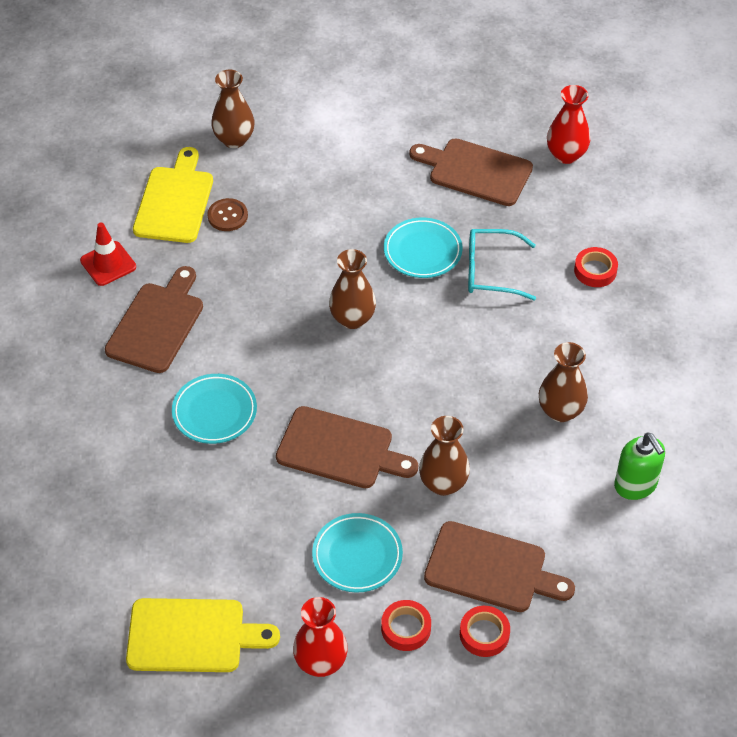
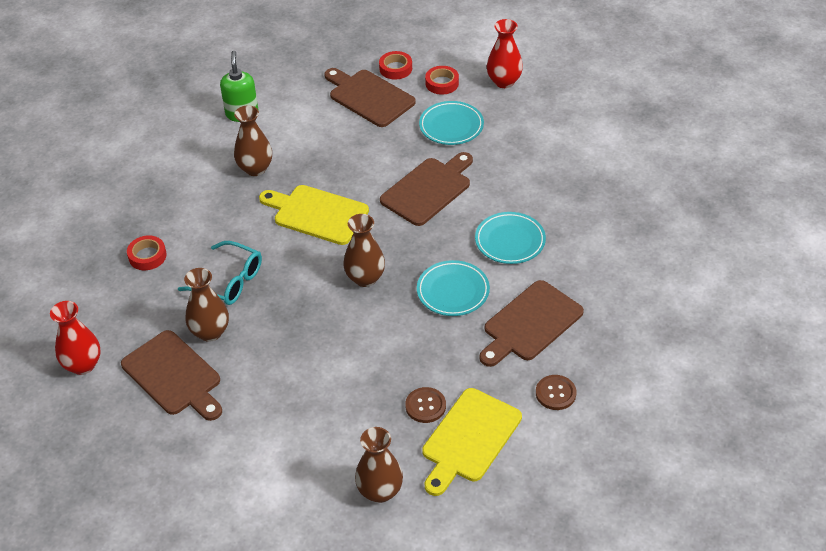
camera: 155 degrees left, 5 degrees down
(108, 264) = (555, 393): red traffic cone -> brown button
(192, 636) = (580, 114): yellow cutting board -> yellow cutting board (317, 214)
(340, 449) = (428, 190): brown cutting board -> brown cutting board turned 90 degrees clockwise
(422, 251) = (272, 316): turquoise plate -> turquoise plate (453, 291)
(443, 483) = (368, 149): brown vase -> brown vase (210, 332)

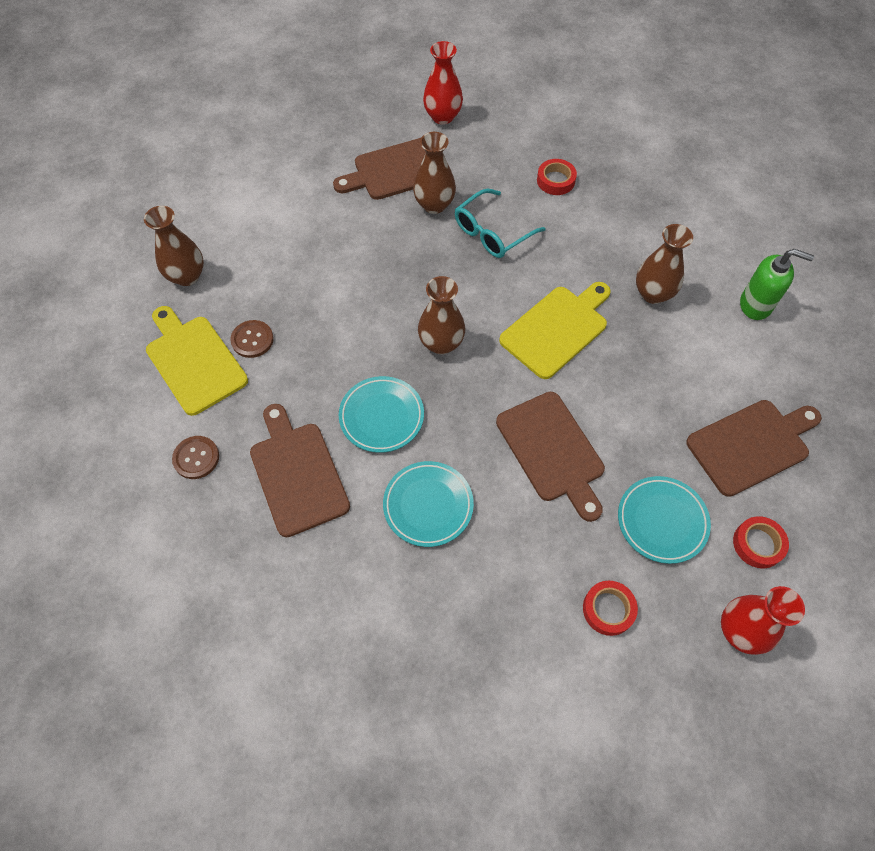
camera: 110 degrees right, 15 degrees up
(395, 68) = (806, 497): red tape -> red tape (608, 609)

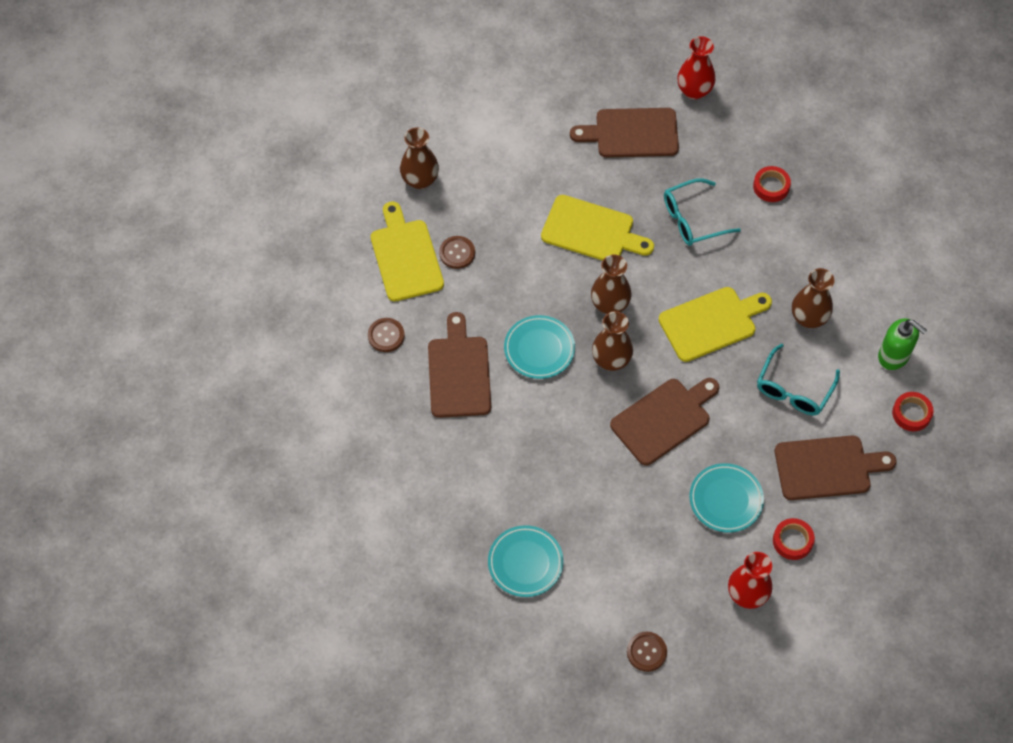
camera: 20 degrees right, 0 degrees up
(392, 274) = (591, 231): none -> yellow cutting board
(428, 505) = (550, 429): turquoise plate -> turquoise plate (525, 563)
(434, 205) = (652, 177): brown vase -> brown vase (611, 360)
(552, 450) = (663, 419): brown cutting board -> brown cutting board turned 120 degrees counterclockwise
(608, 609) = (655, 546): red tape -> red tape (911, 413)
(659, 758) = (646, 652): none -> brown button
(674, 371) = (793, 389): none -> turquoise glasses

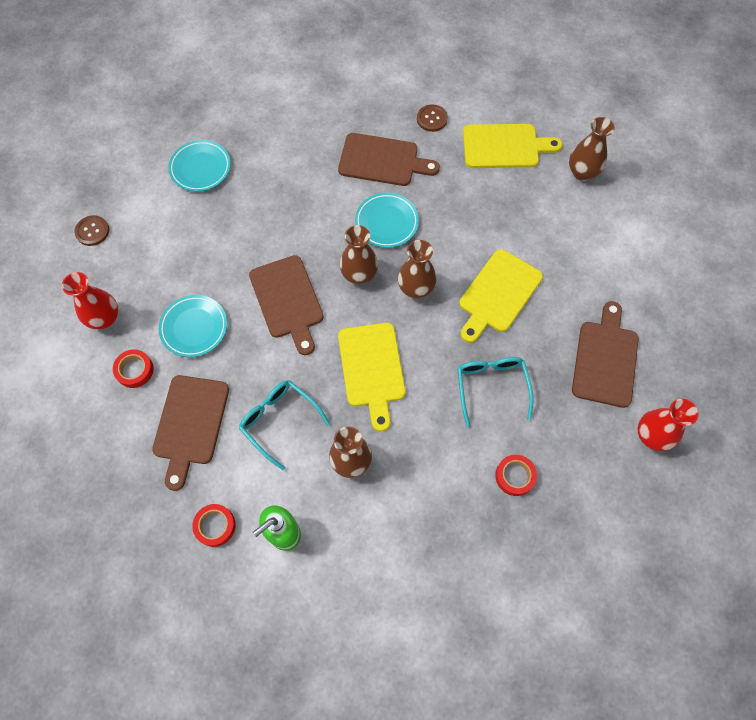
camera: 105 degrees right, 5 degrees up
(457, 253) = (499, 184): brown button -> none

